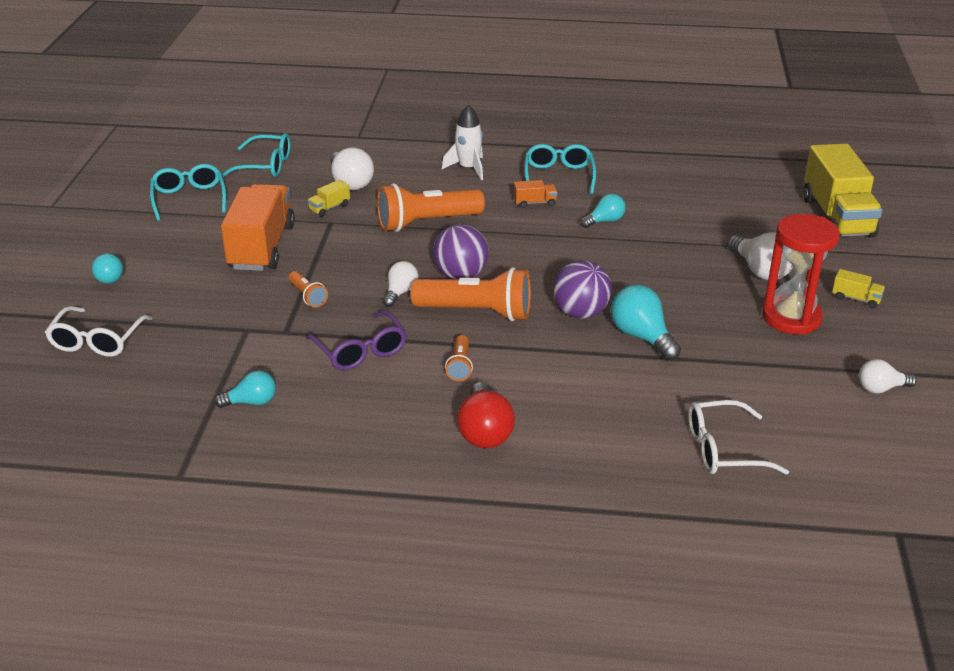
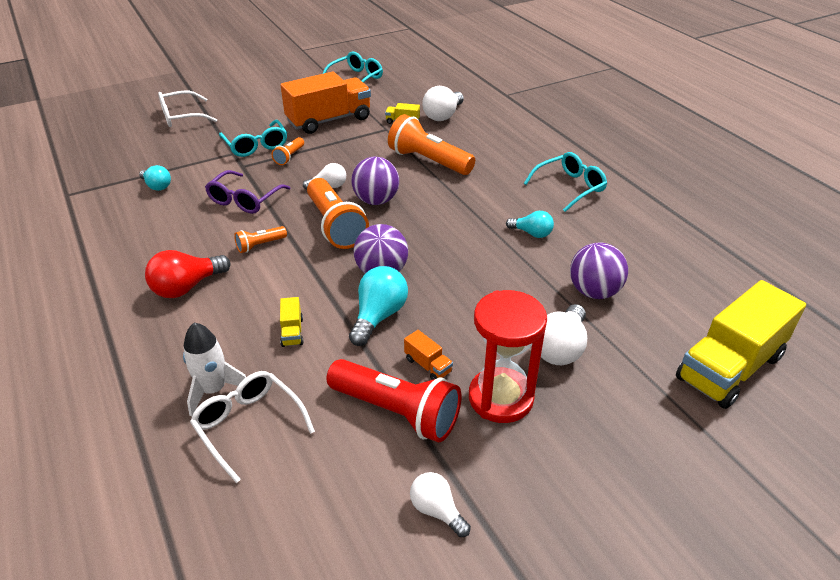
camera: 55 degrees right, 5 degrees up
(109, 277) = (248, 93): turquoise light bulb -> none
(265, 166) = (425, 83): turquoise glasses -> turquoise glasses (256, 146)
(468, 168) = (524, 148): white rocket -> white rocket (213, 390)
(535, 203) = (515, 192): orange truck -> orange truck (428, 365)
(709, 228) = (594, 292): none -> purple ball
(768, 370) = (396, 412): none -> red flashlight
(856, 299) = (587, 435): yellow truck -> yellow truck (292, 332)

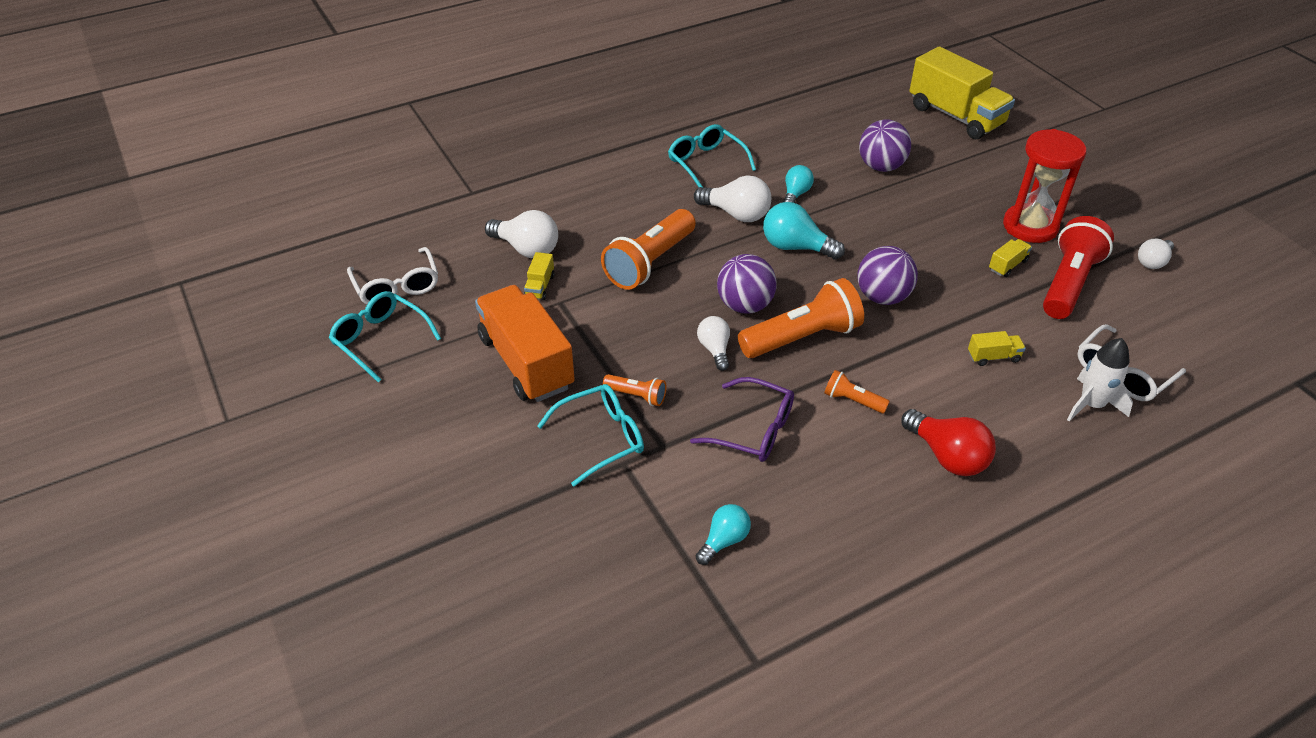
camera: 90 degrees left, 5 degrees up
(181, 117) = (488, 559): white glasses -> white glasses (397, 286)
(260, 245) = (852, 400): orange flashlight -> orange flashlight turned 150 degrees clockwise
(378, 316) = (952, 297): turquoise light bulb -> turquoise light bulb (795, 247)
(428, 365) = (1007, 265): orange truck -> yellow truck
(560, 348) = (961, 192): white light bulb -> white light bulb (736, 214)

